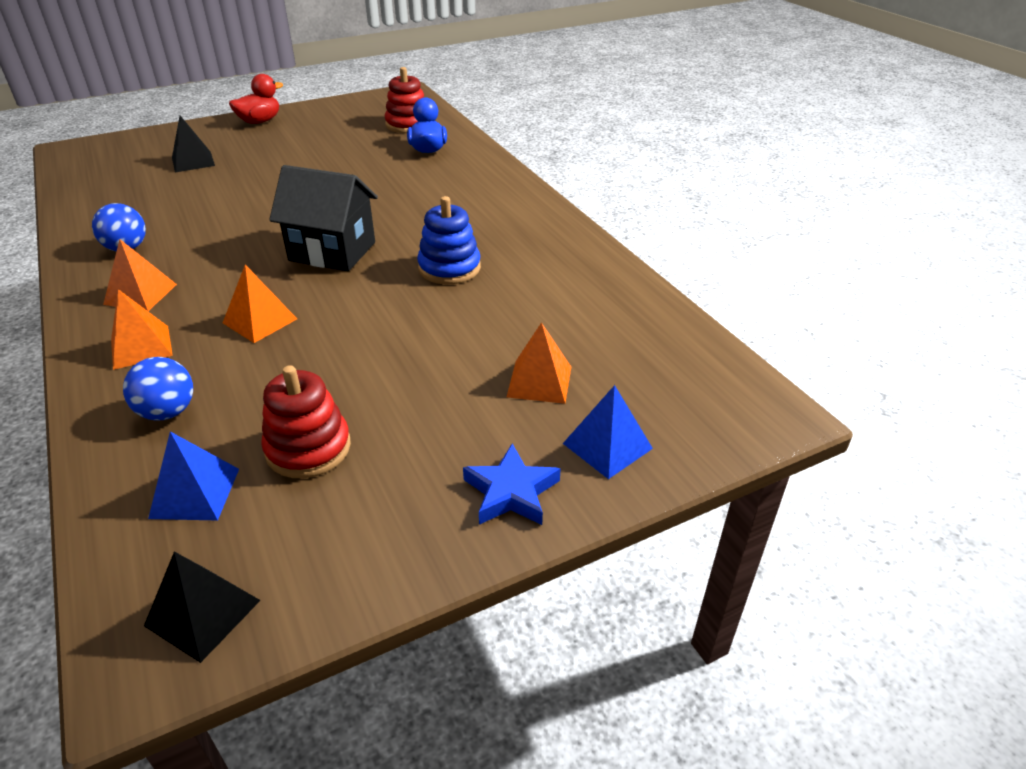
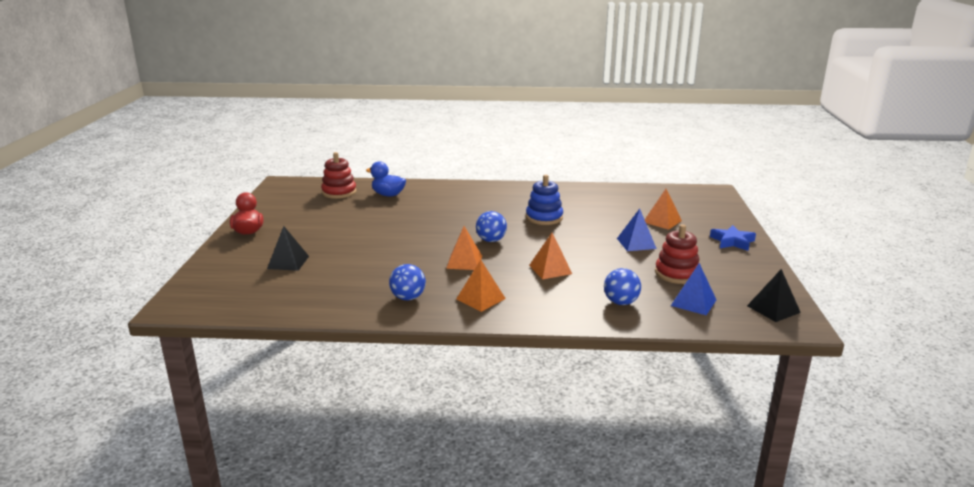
camera: 60 degrees left, 15 degrees down
(141, 347) = (546, 304): orange pyramid -> orange pyramid (464, 262)
(332, 251) = (491, 240): black house -> blue ball
(607, 446) = (715, 220): blue pyramid -> blue pyramid (636, 243)

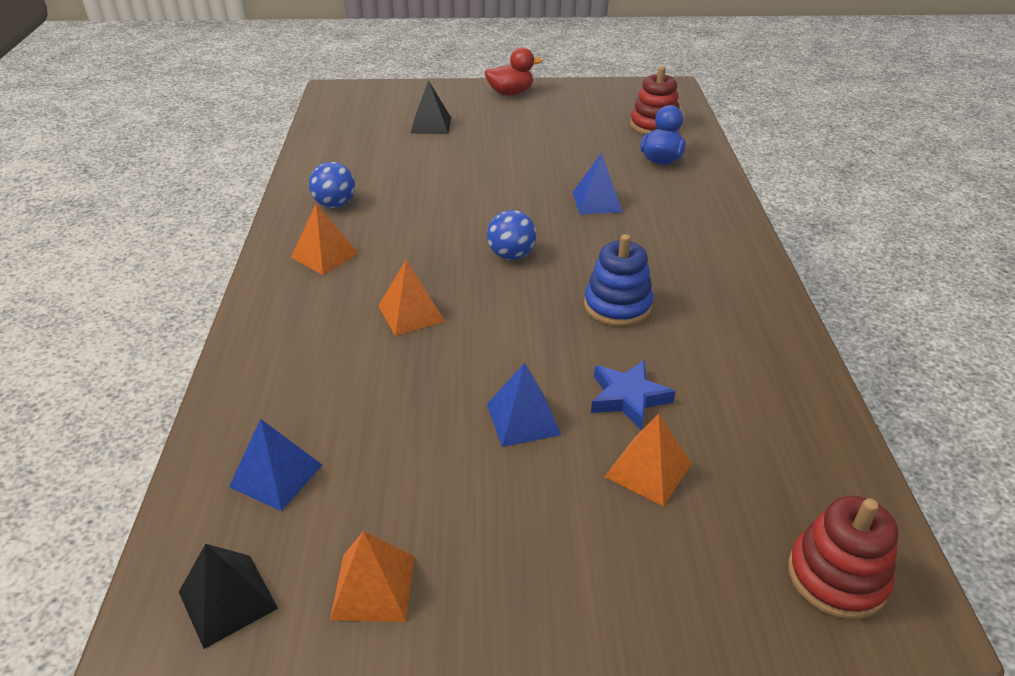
camera: 85 degrees right, 15 degrees up
(434, 215) = (597, 202): none -> blue pyramid
(464, 262) = (435, 237): orange pyramid -> orange pyramid (373, 587)
(621, 302) = (292, 384): blue ball -> none
(676, 274) = (390, 465): red stacking toy -> red stacking toy (836, 577)
(732, 241) = (556, 589): blue star -> blue star (628, 398)

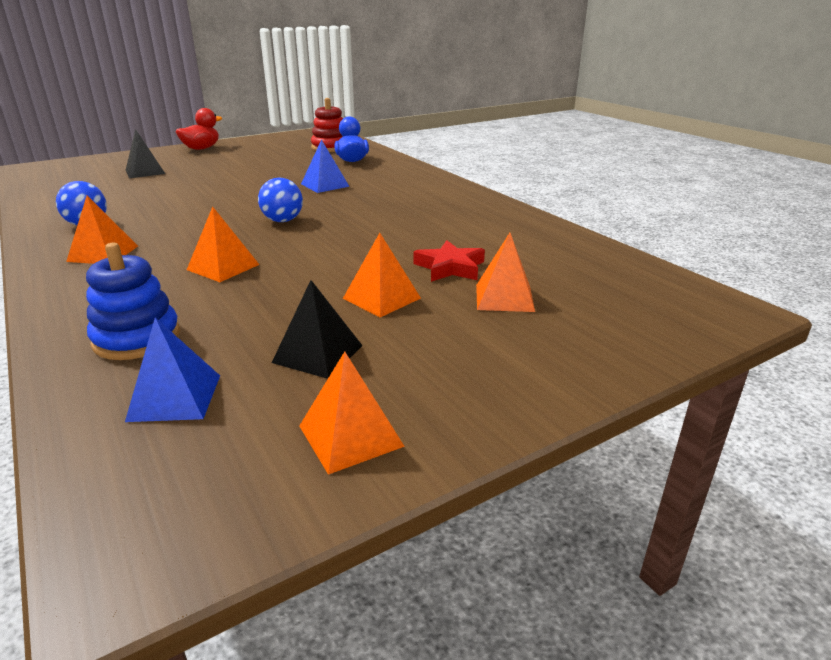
camera: 30 degrees left, 10 degrees down
(228, 600) = (198, 504): black pyramid -> black pyramid (318, 354)
(523, 419) = (382, 298): blue pyramid -> orange pyramid
(617, 306) = (393, 227): blue stacking toy -> blue stacking toy (137, 338)
(628, 398) = (450, 267): blue star -> red star
(836, 577) = (679, 310): red stacking toy -> none

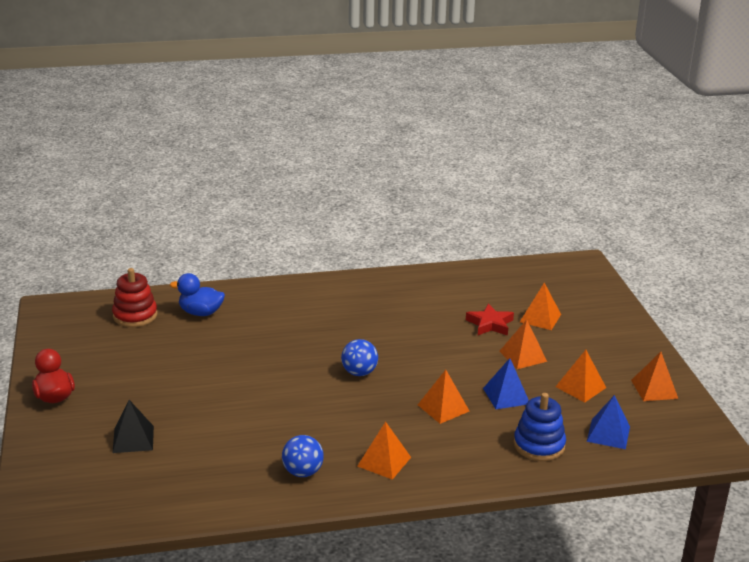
camera: 70 degrees left, 0 degrees up
(318, 354) = (580, 387): black pyramid -> orange pyramid
(325, 185) = (274, 340): blue pyramid -> blue pyramid (506, 396)

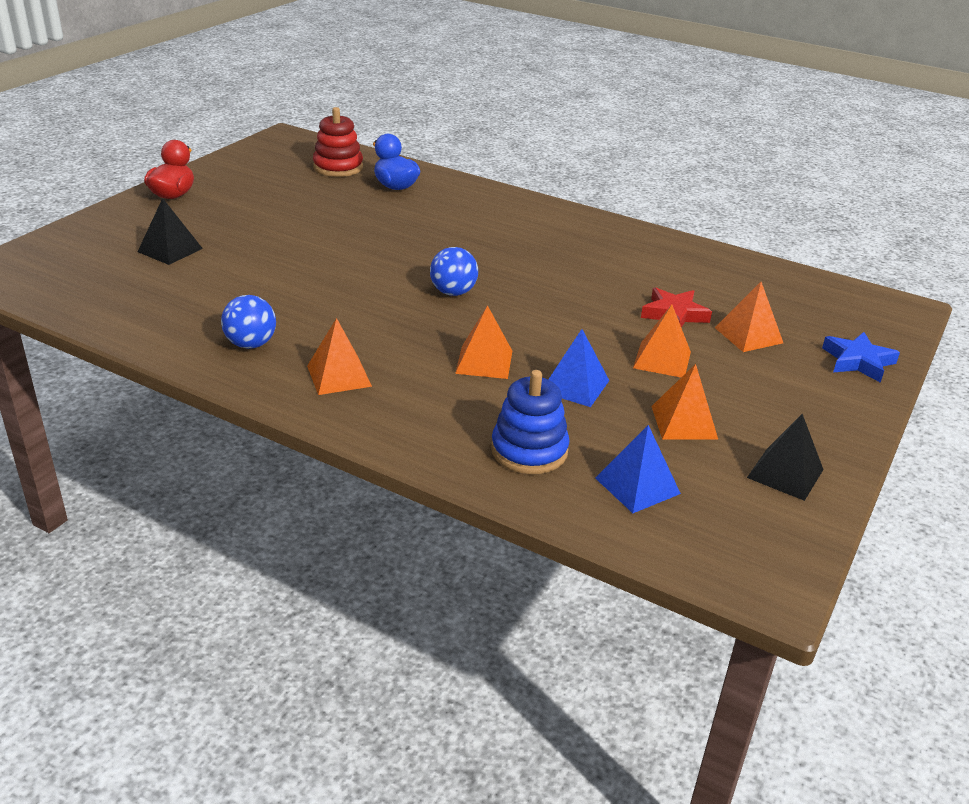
camera: 40 degrees right, 5 degrees up
(605, 307) = (858, 361): none -> blue star
(654, 389) = (785, 473): orange pyramid -> black pyramid

